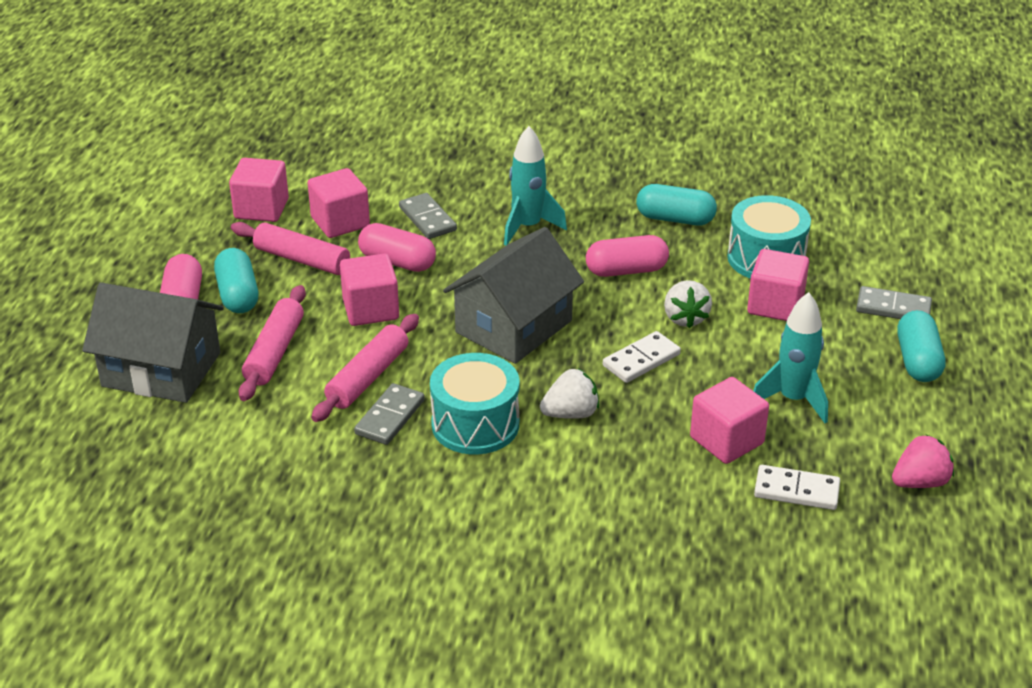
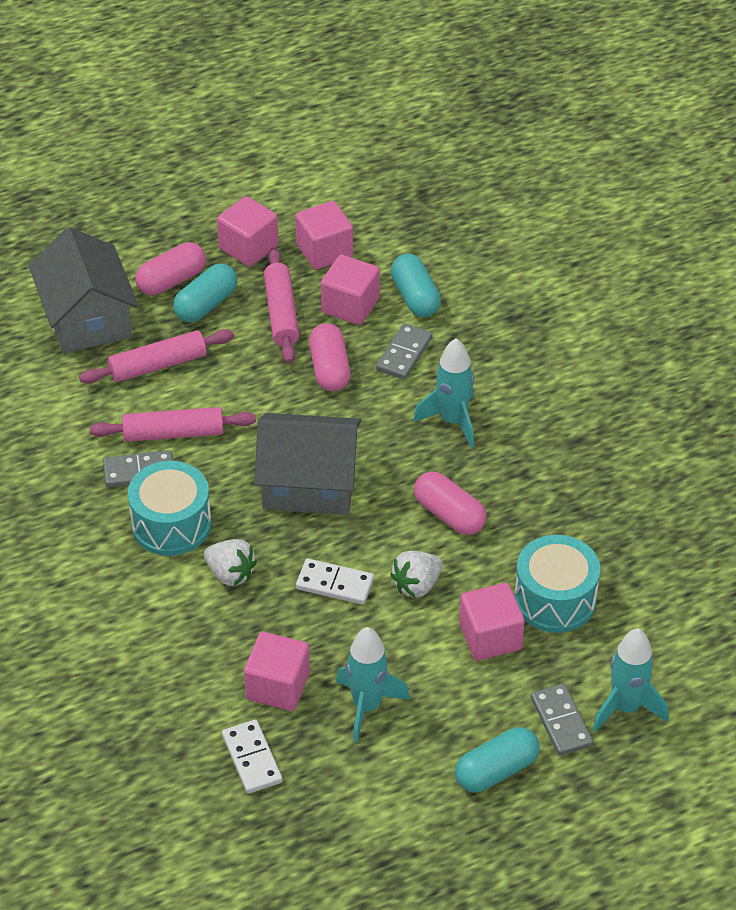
camera: 55 degrees right, 10 degrees up
(370, 309) = (255, 388): pink cube -> pink cube (248, 247)
(675, 219) = (557, 510): turquoise capsule -> turquoise capsule (415, 297)
(904, 272) = (626, 707): none -> turquoise rocket
(919, 482) = (328, 837): pink strawberry -> none

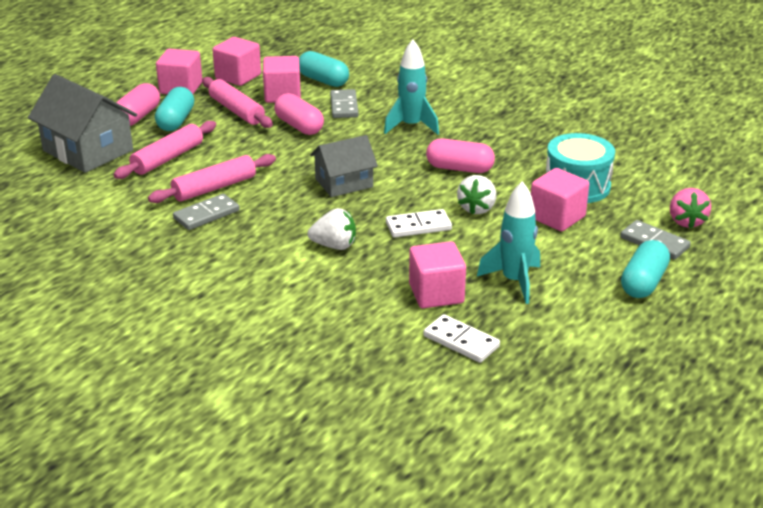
camera: 30 degrees left, 15 degrees down
(171, 524) = (260, 234): turquoise drum -> none
(309, 483) = (344, 183): grey house -> grey house, size x0.64
(626, 707) = (686, 221): turquoise rocket -> pink strawberry

